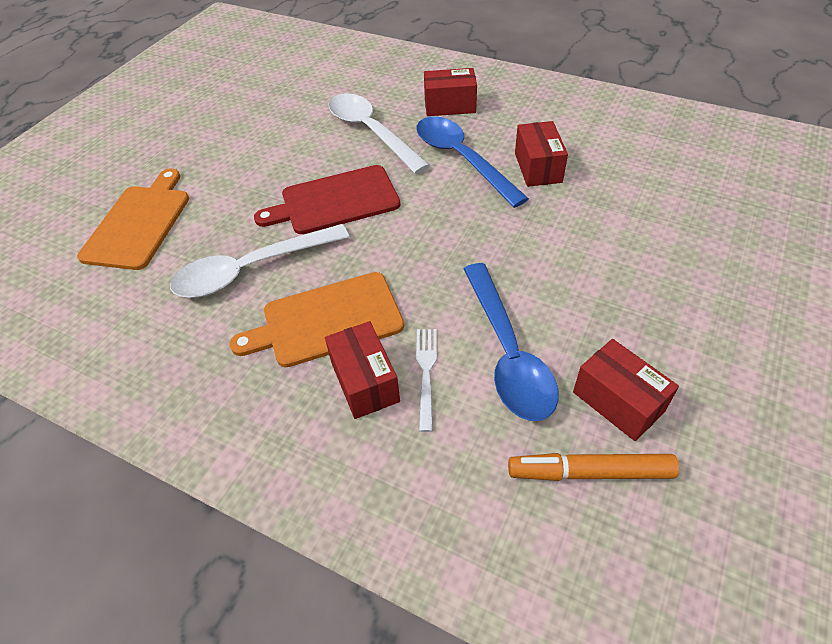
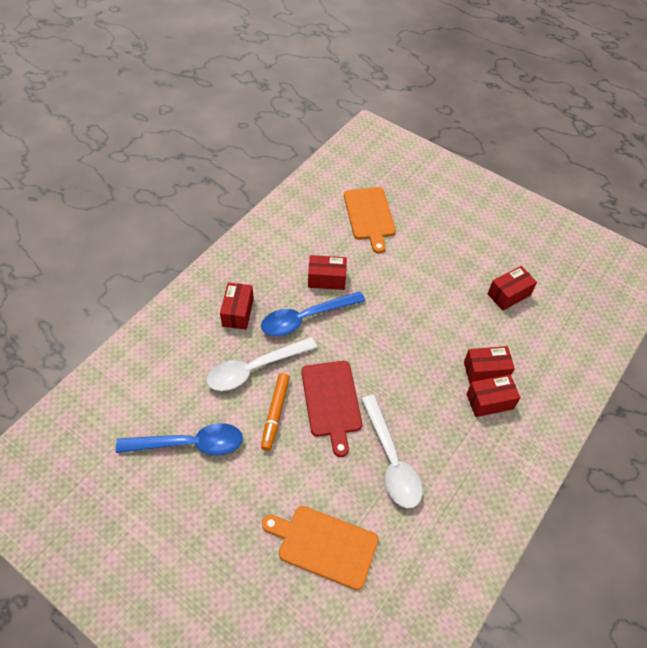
camera: 85 degrees left, 5 degrees up
(326, 321) = (443, 417): orange cutting board -> orange cutting board (369, 216)
(426, 372) = (485, 371): white fork -> red box
(508, 354) = (476, 331): blue spoon -> blue spoon (190, 444)
(590, 472) = (545, 316): orange marker -> orange marker (275, 413)

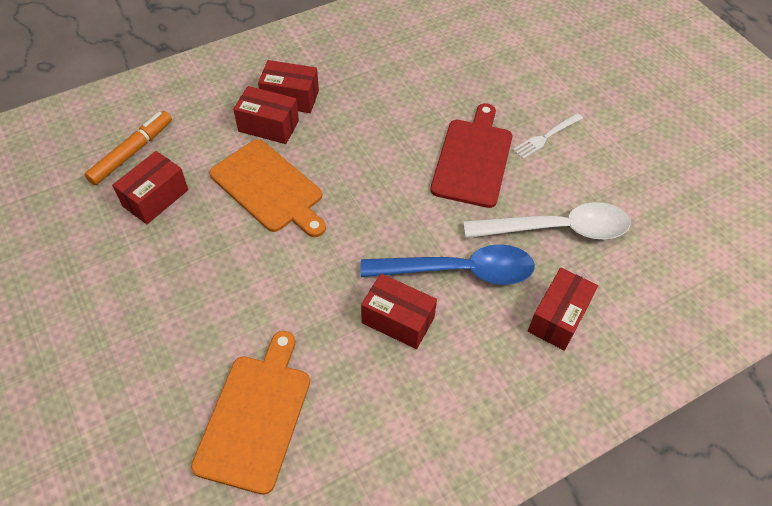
camera: 155 degrees left, 0 degrees up
(190, 444) = (659, 174): blue spoon -> none
(275, 413) = (547, 170): orange marker -> orange marker (132, 152)
(285, 444) = (545, 137): none -> white fork
(324, 545) = (538, 51): orange cutting board -> orange cutting board (269, 188)
(391, 461) = (435, 86): white spoon -> none
(508, 294) = (155, 198): red box -> red box turned 45 degrees counterclockwise

